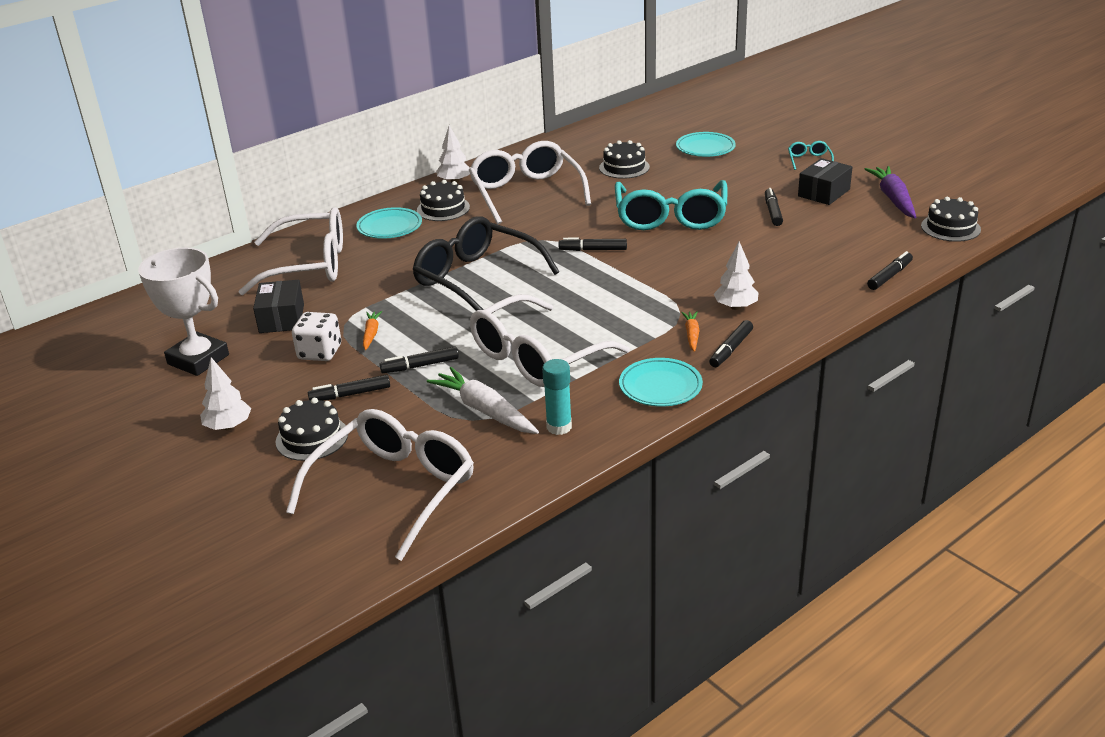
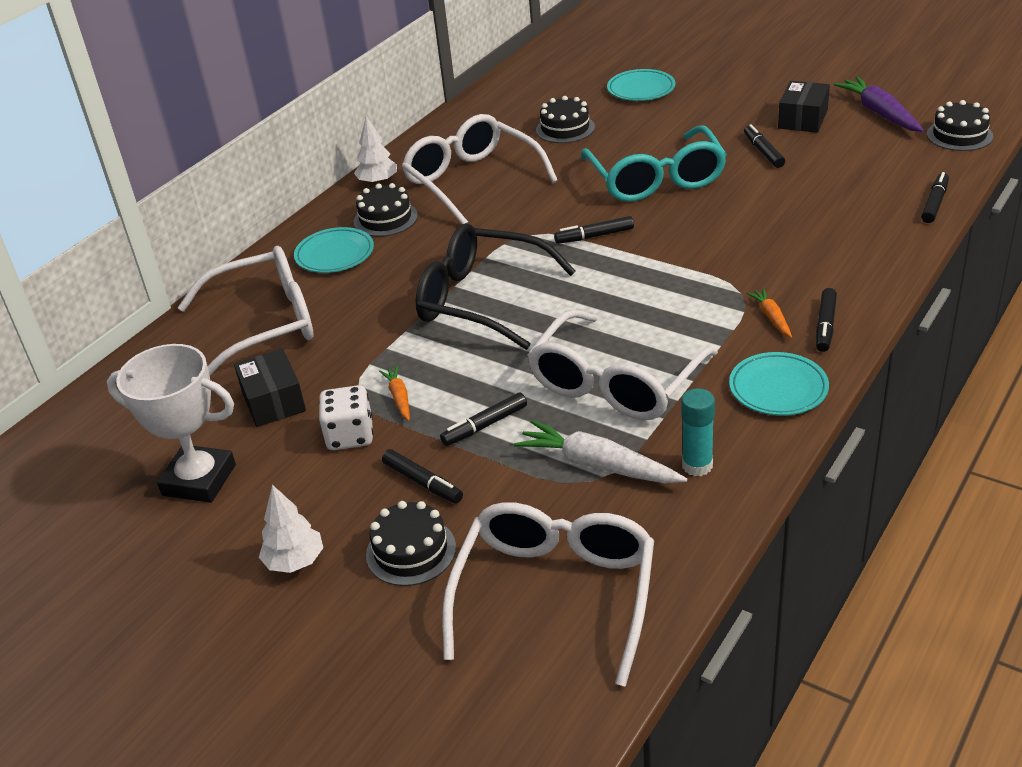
camera: 15 degrees left, 5 degrees up
(350, 394) = (423, 482): black marker -> black marker turned 105 degrees counterclockwise
(735, 307) = (797, 273): white tree -> none
(809, 160) = (762, 84): turquoise glasses -> none

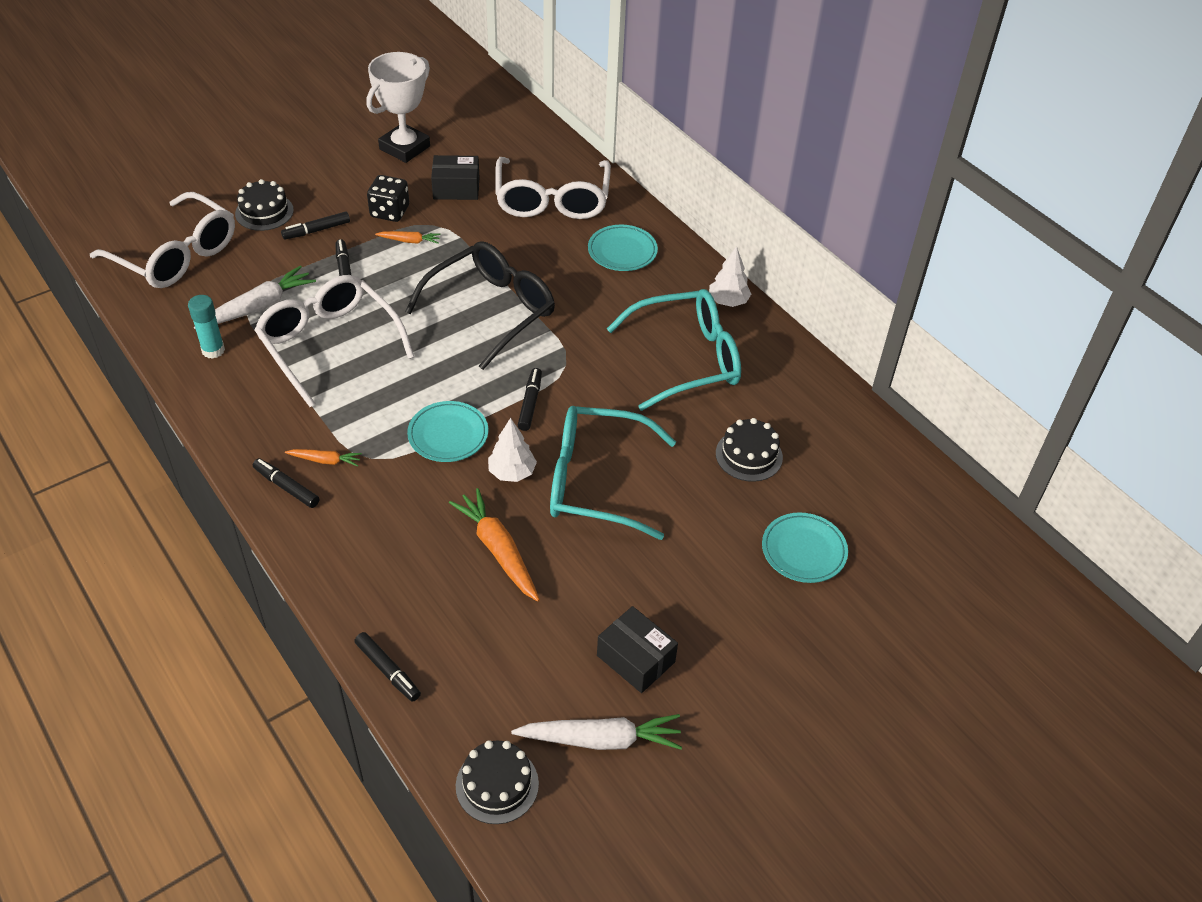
camera: 105 degrees right, 10 degrees up
(295, 561) = (299, 170): white tree -> white tree (512, 472)
(350, 436) = (390, 212): white dice -> black dice
(385, 219) = (658, 291): black cake -> none
(473, 181) = (686, 359): white glasses -> turquoise glasses
(763, 152) = (589, 587): black marker -> none
(772, 197) = (498, 550): none -> orange carrot
(778, 388) = (244, 424): turquoise plate -> turquoise plate (448, 435)
(879, 113) = (601, 739): purple carrot -> white carrot

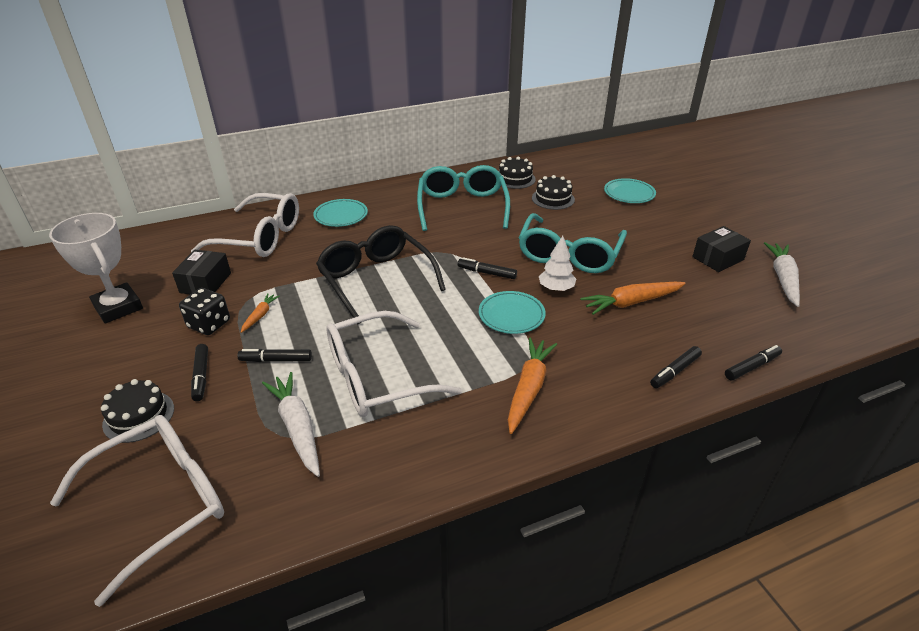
camera: 75 degrees left, 10 degrees down
(213, 350) = (350, 468): turquoise glue stick -> none
(286, 487) = (558, 417): black marker -> black marker (675, 371)
(325, 460) = (529, 388): orange carrot -> orange carrot, size x1.88
(497, 784) = (832, 323): black cake -> black cake (515, 179)
(728, 301) = (414, 185): white tree -> none

